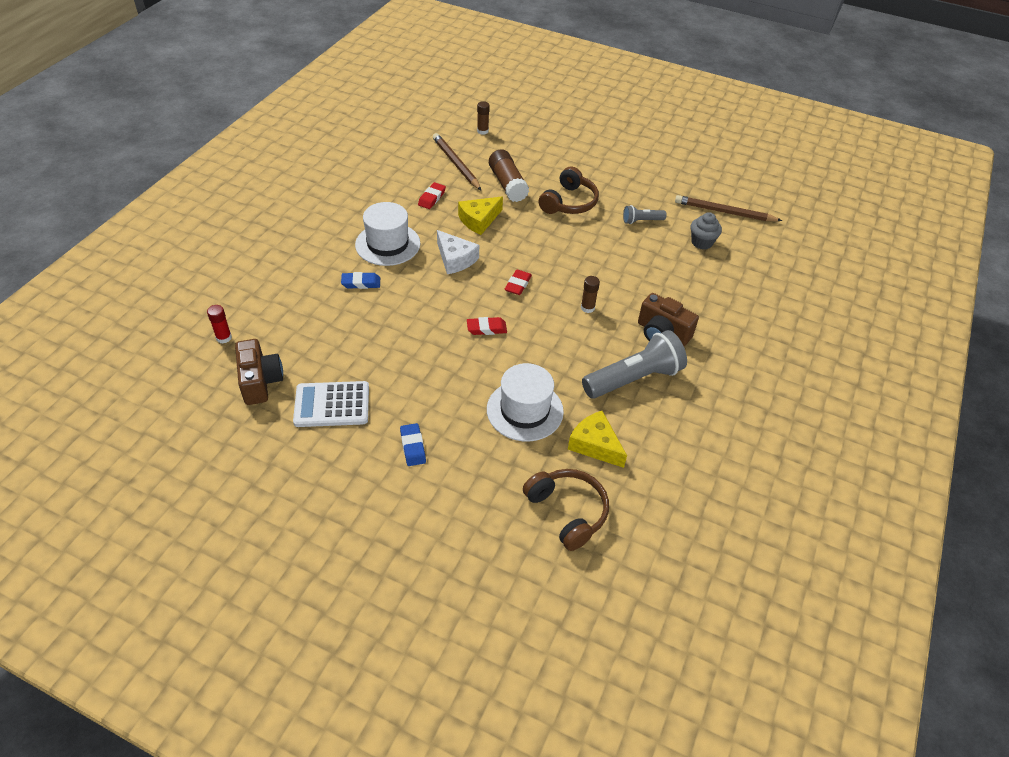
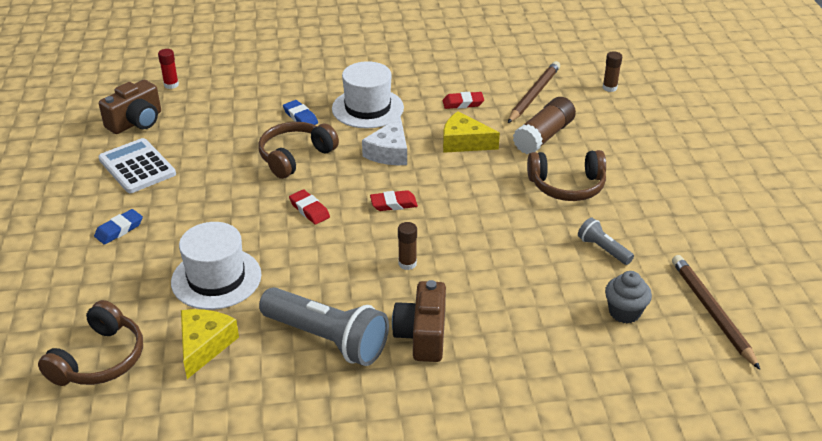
camera: 60 degrees right, 10 degrees down
(412, 308) = (295, 157): none -> brown headphones

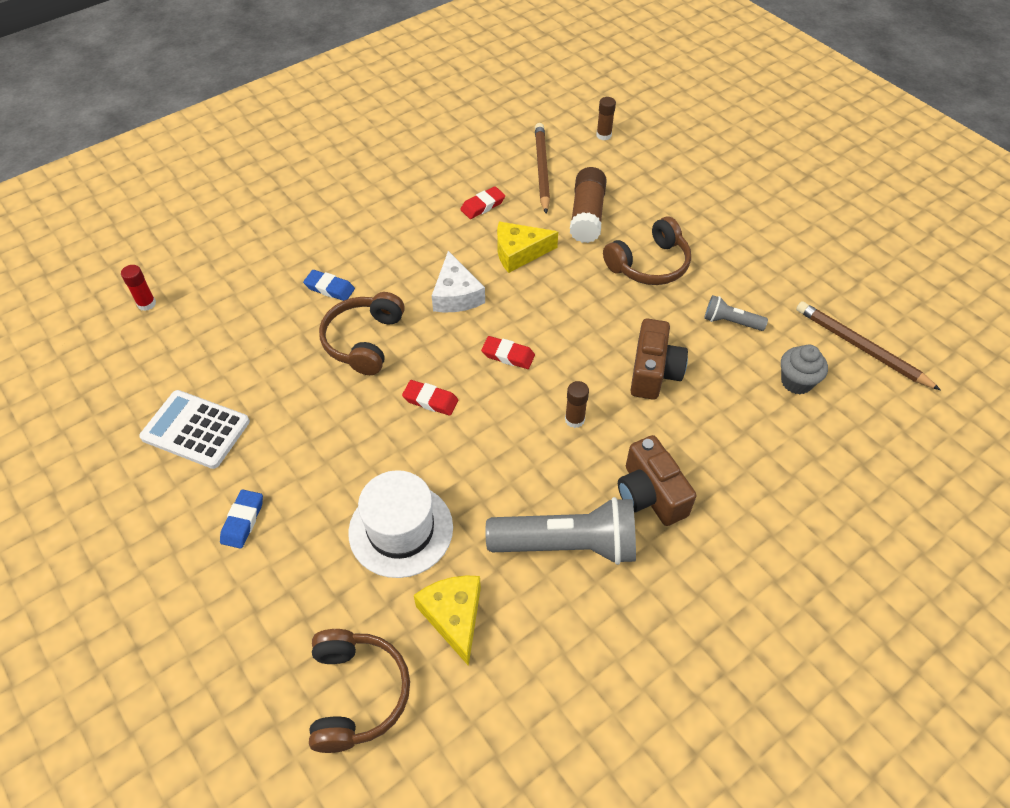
camera: 30 degrees left, 15 degrees up
(136, 122) = (145, 371): brown camera -> brown camera (654, 372)
(367, 108) = (392, 249): white hat -> none
(393, 204) = (508, 355): red eraser -> red eraser turned 60 degrees clockwise

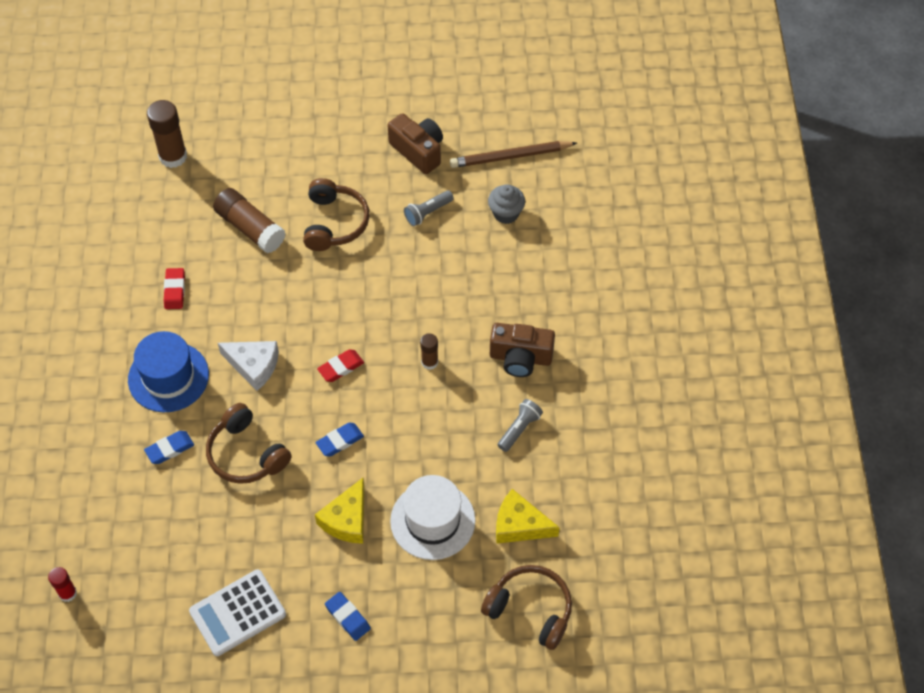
camera: 55 degrees left, 5 degrees up
(398, 248) = (168, 377): none -> blue hat
(430, 400) = (340, 441): red eraser -> blue eraser
(519, 252) = (248, 298): yellow cheese -> yellow cheese (347, 519)
(542, 169) = (171, 224): brown pencil -> none
(567, 545) = (519, 429): grey flashlight -> grey flashlight, size x0.49
(603, 135) = (173, 156): brown glue stick -> brown glue stick, size x1.81
(654, 372) = (430, 289): brown camera -> brown camera (418, 151)

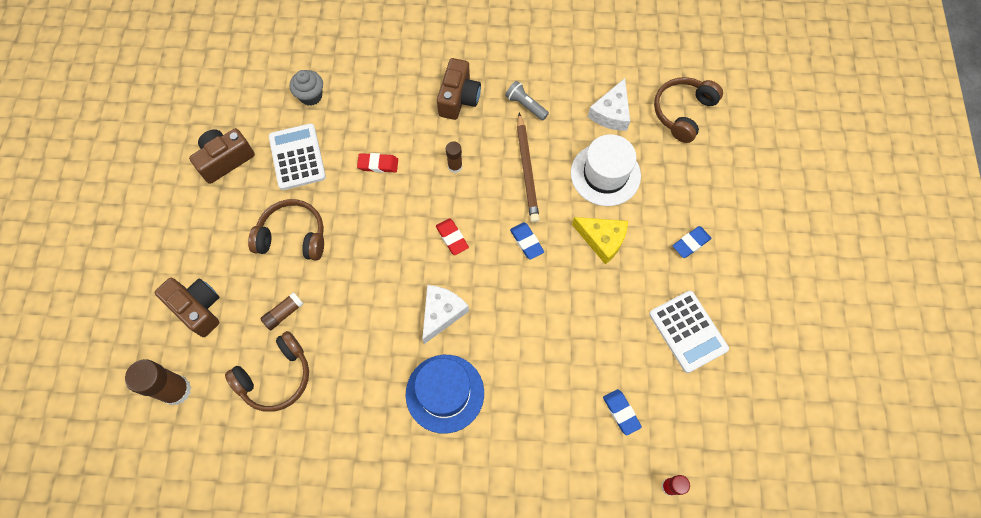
camera: 85 degrees left, 10 degrees up
(170, 449) = (524, 391): blue eraser -> blue eraser (621, 412)
(175, 290) = (345, 387): red eraser -> red eraser (378, 164)
(246, 454) = (534, 322): brown headphones -> brown headphones (276, 377)
(250, 228) = (284, 313): brown glue stick -> brown glue stick, size x0.55
(254, 158) = (198, 308): none -> brown camera
(427, 212) = (297, 157): grey flashlight -> white calculator
(510, 157) = (250, 87): brown pencil -> brown pencil (527, 170)
(519, 525) = (611, 113): yellow cheese -> white cheese

